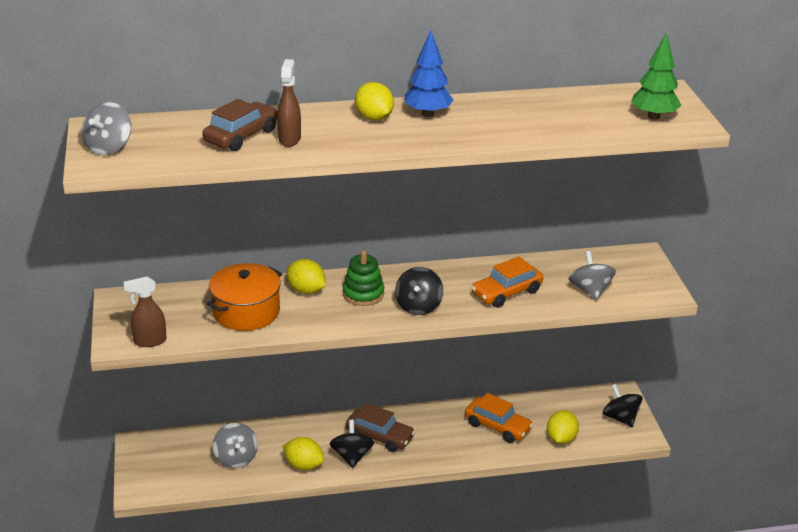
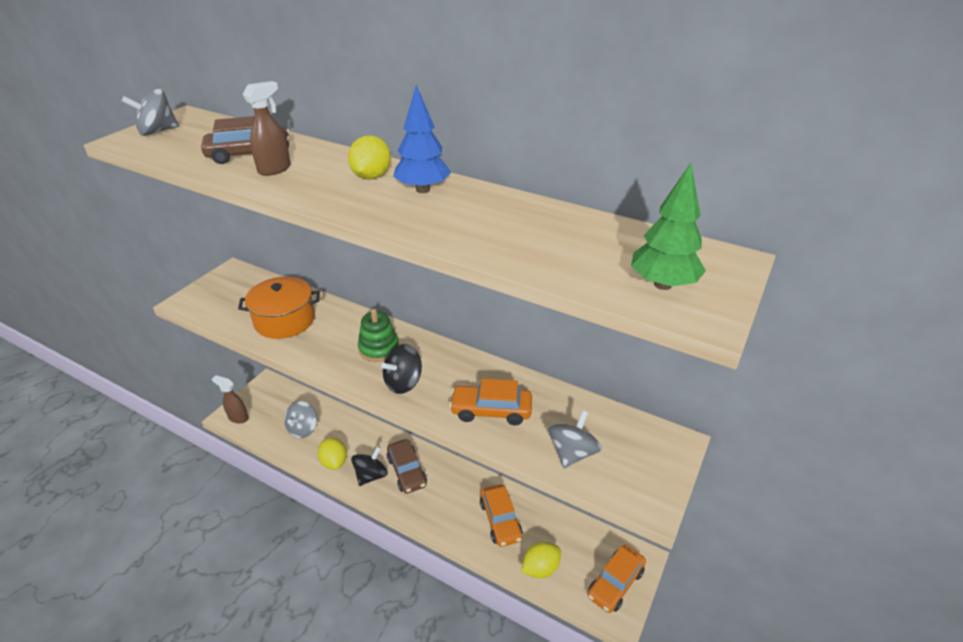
camera: 40 degrees right, 5 degrees up
(149, 341) = (200, 311): brown spray bottle -> brown spray bottle (238, 418)
(306, 290) = (345, 324): yellow lemon -> none
(620, 418) = (615, 583): black spinning top -> orange car

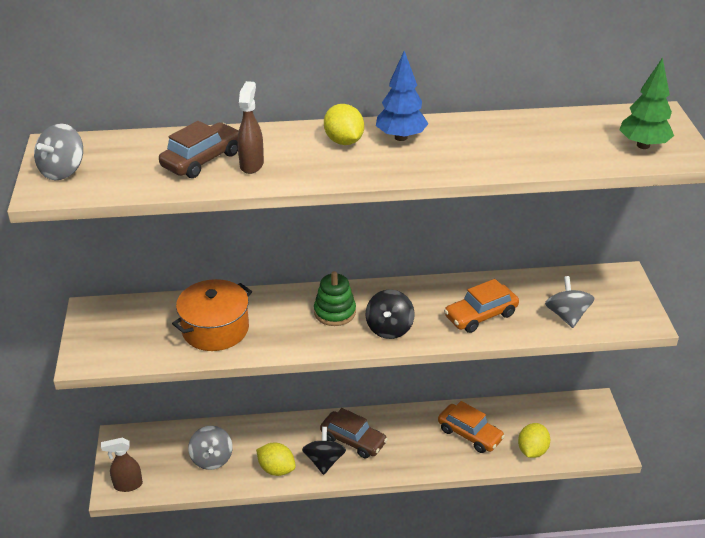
camera: 35 degrees left, 0 degrees up
(615, 583) = (592, 429): orange car -> none

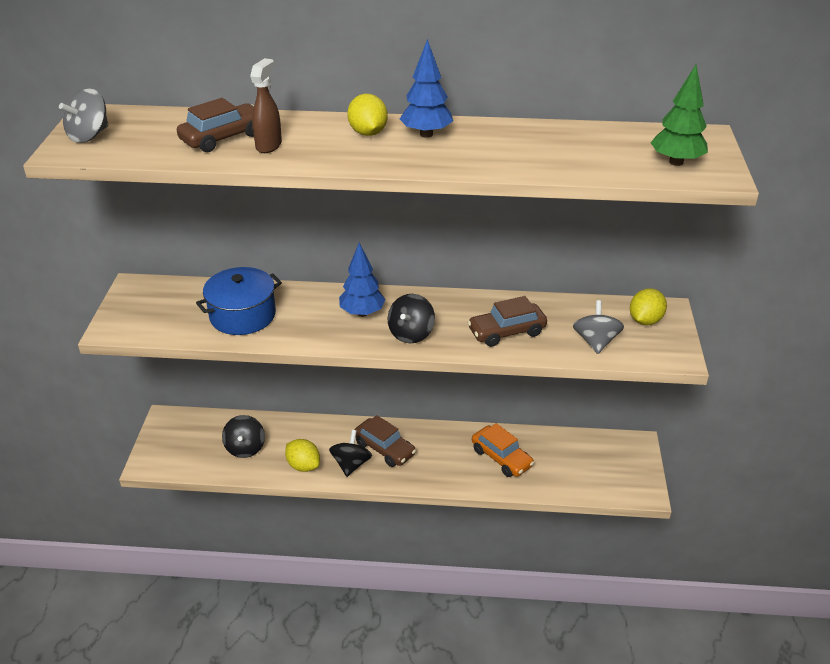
camera: 10 degrees right, 0 degrees up
(127, 485) = (161, 461): brown spray bottle -> none
(212, 458) = (245, 448): grey spinning top -> black spinning top
(215, 329) = (242, 315): orange pot -> blue pot
(334, 312) = (362, 313): green stacking toy -> blue tree
(480, 315) = (506, 332): orange car -> brown car
(532, 450) = (560, 481): yellow lemon -> yellow lemon (645, 320)

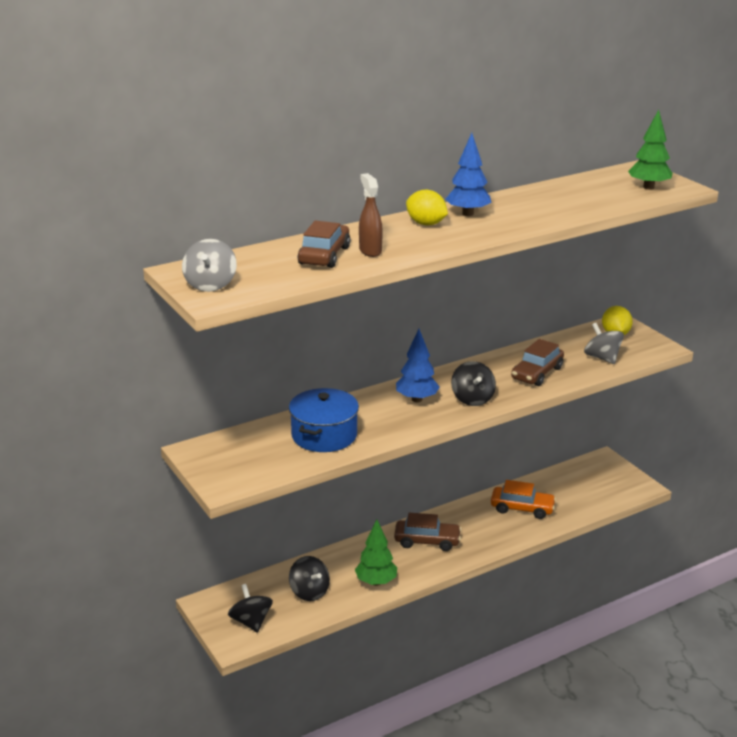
camera: 35 degrees left, 10 degrees down
(303, 465) = (376, 582): yellow lemon -> green tree
(351, 464) = (414, 563): black spinning top -> black spinning top (251, 622)

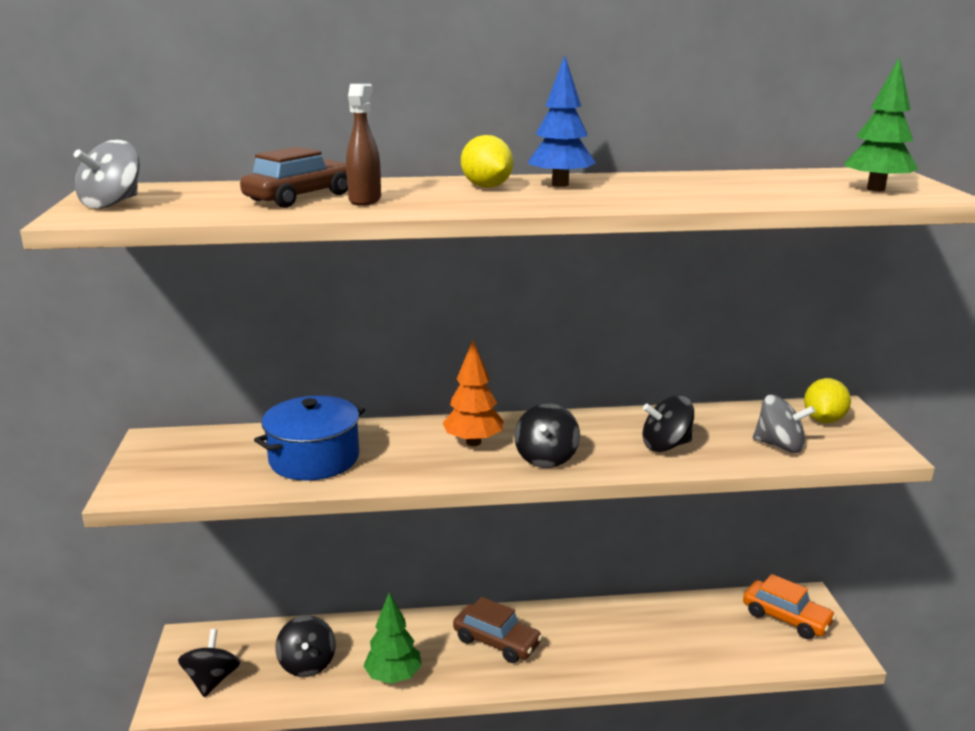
camera: 25 degrees right, 5 degrees down
(417, 399) = (473, 442): blue tree -> orange tree
(522, 508) = (650, 634): orange car -> orange car (786, 618)
(537, 373) = (666, 445): brown car -> black spinning top
(602, 358) = (779, 445): grey spinning top -> grey spinning top turned 120 degrees clockwise

